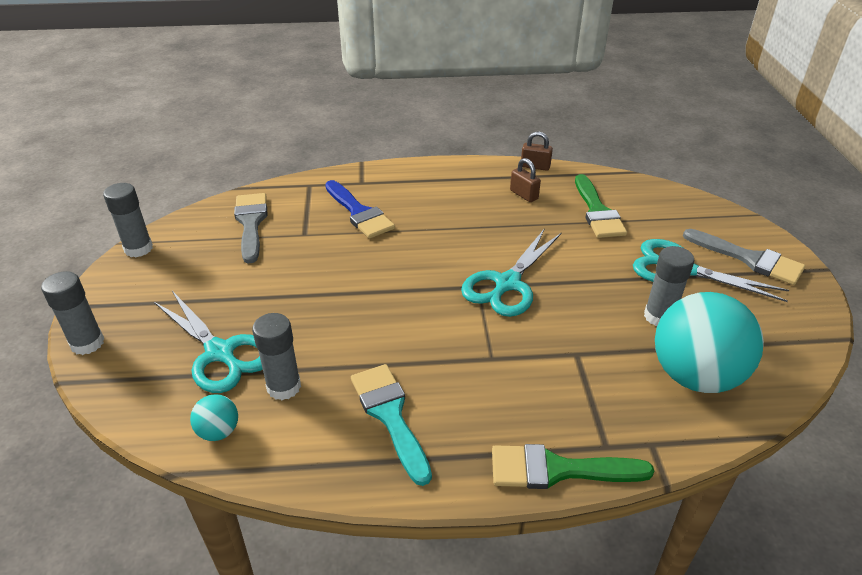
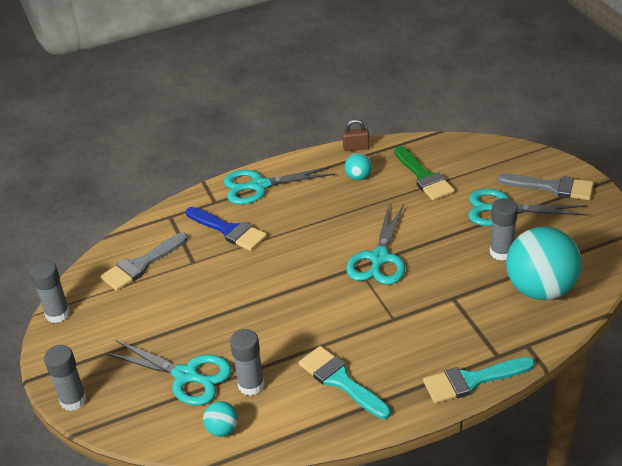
camera: 15 degrees left, 0 degrees up
(251, 223) = (141, 265): grey brush -> grey brush turned 105 degrees counterclockwise
(415, 178) = (259, 186): none -> turquoise scissors
(524, 195) = (358, 177): brown padlock -> turquoise ball
(557, 469) = (472, 380): green brush -> turquoise brush

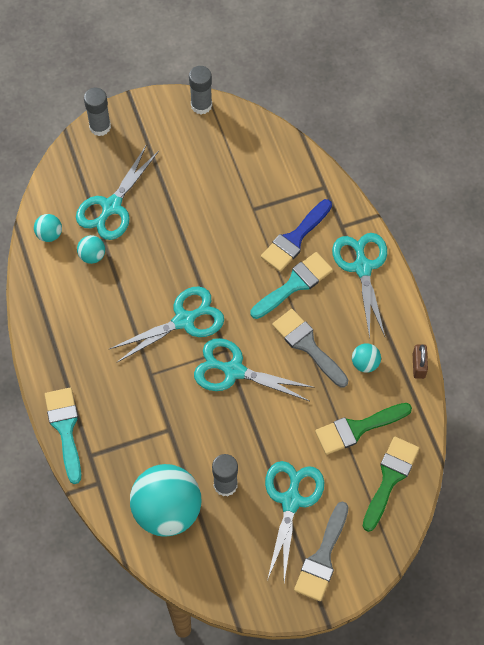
camera: 90 degrees right, 25 degrees up
(141, 265) = (256, 166): grey brush -> grey brush (307, 345)
(251, 385) = (92, 255): grey glue stick -> turquoise ball
(327, 300) = (184, 320): none -> turquoise scissors
(340, 381) = (84, 324): turquoise brush -> turquoise brush (295, 284)
(466, 156) = (390, 478): none -> green brush

